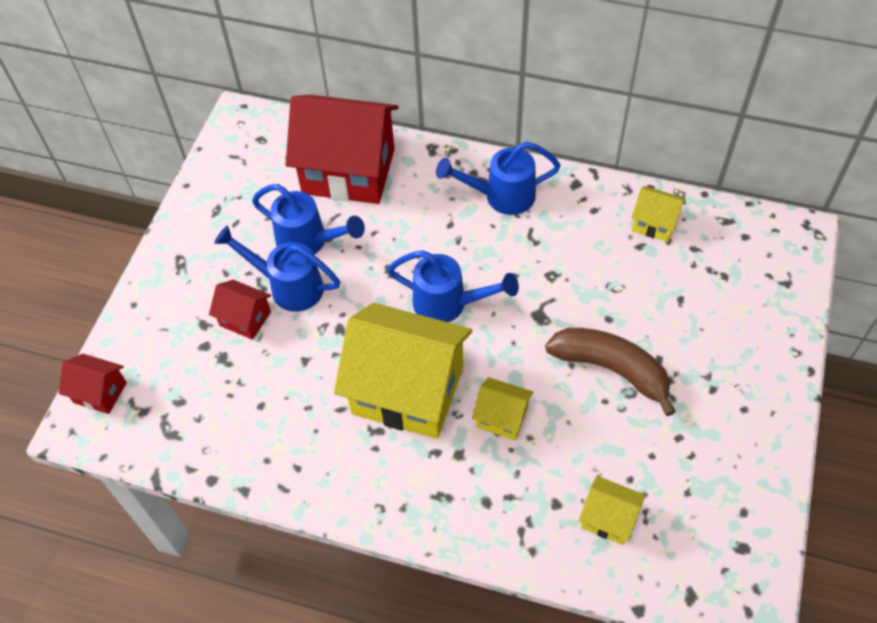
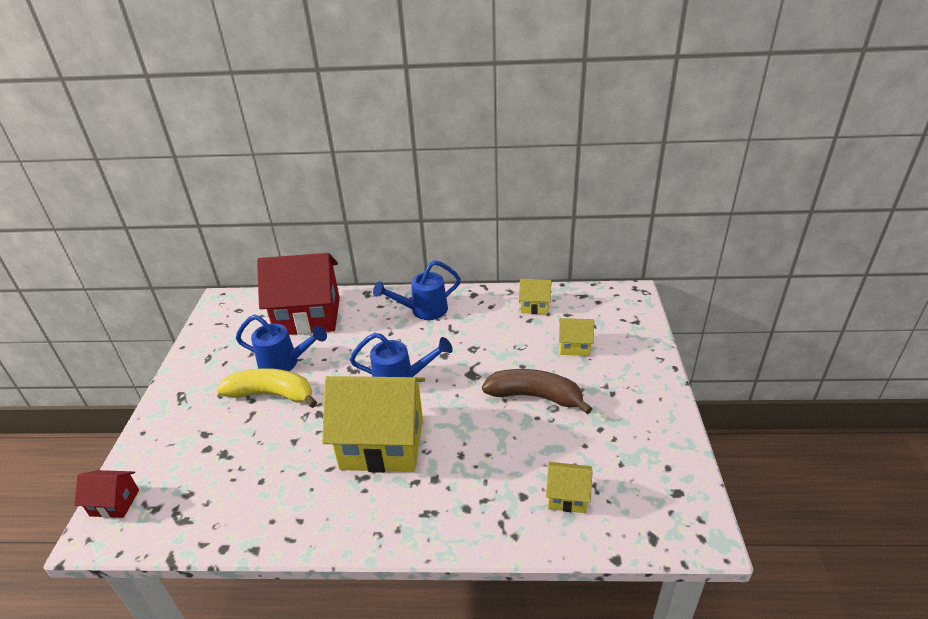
camera: 15 degrees left, 20 degrees down
(245, 319) = (240, 423): red house -> none
(288, 286) = (272, 394): blue watering can -> yellow banana
(502, 417) = (462, 445): yellow house -> yellow house (574, 346)

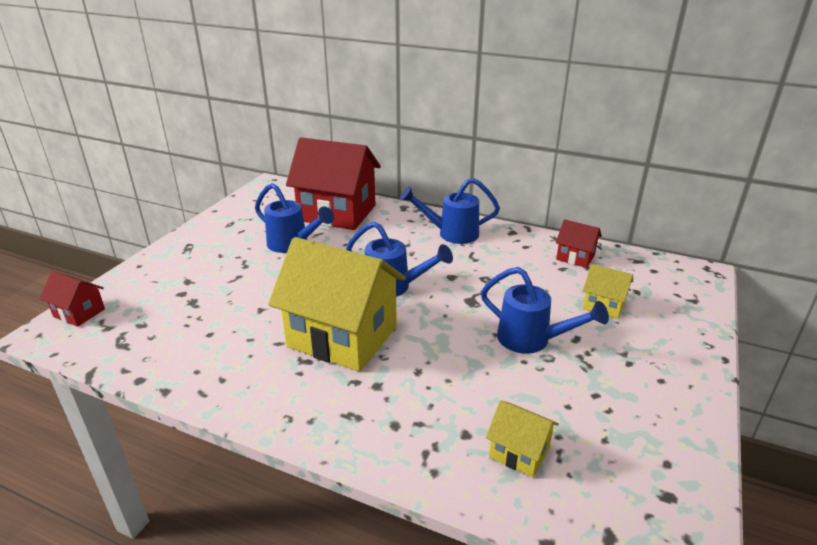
camera: 20 degrees right, 5 degrees down
(272, 394) = (265, 266): yellow banana -> none
(534, 306) = (575, 257): yellow house -> red house
(535, 396) = (532, 340): brown banana -> blue watering can

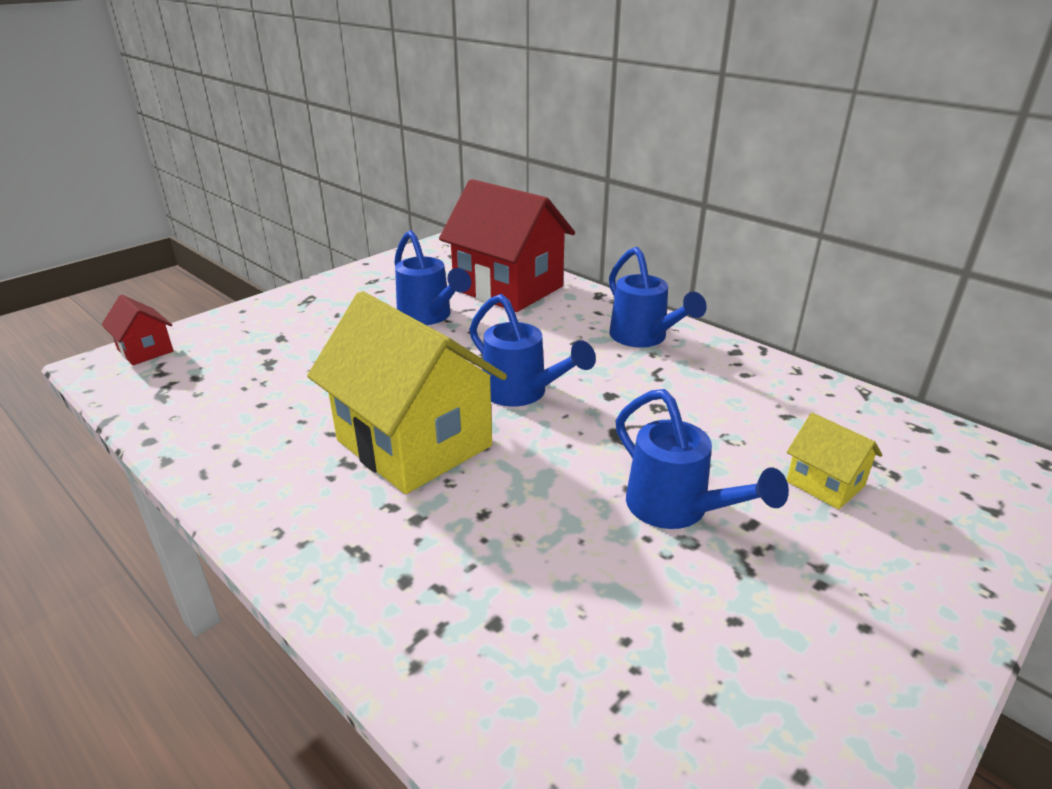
camera: 20 degrees right, 0 degrees up
(451, 234) = (644, 338): blue watering can -> blue watering can turned 135 degrees counterclockwise
(519, 452) = (557, 676): yellow house -> none
(575, 257) = (816, 403): red house -> none

